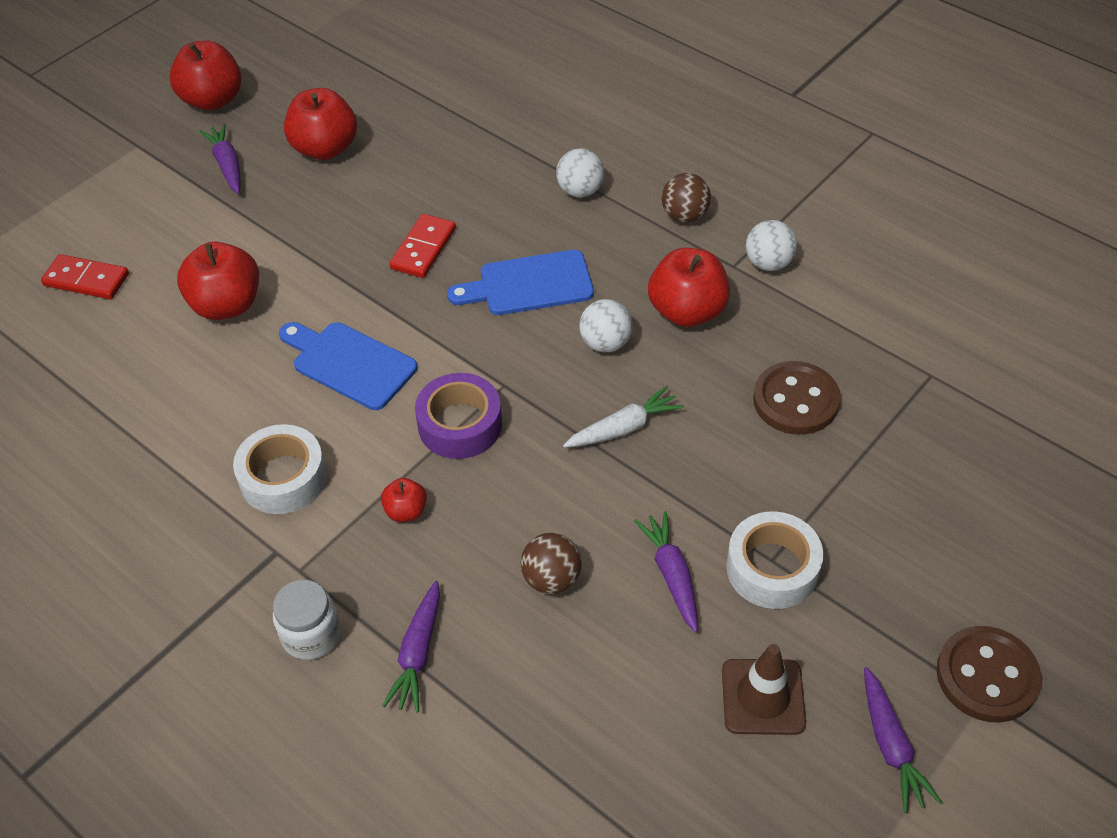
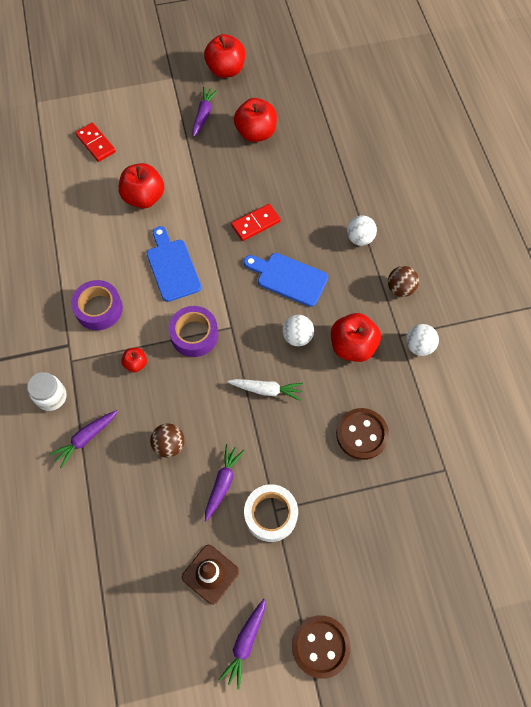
camera: 35 degrees right, 15 degrees up
(283, 478) = (99, 309): white tape -> purple tape

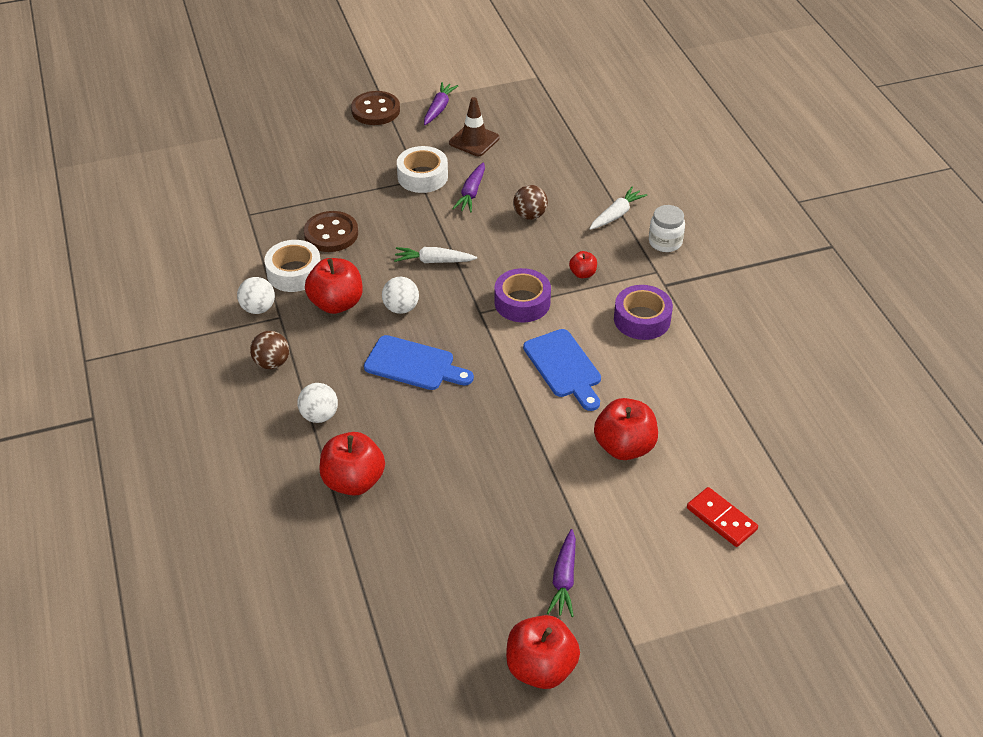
camera: 175 degrees right, 20 degrees down
(86, 438) = (616, 214): purple carrot -> white carrot
(255, 224) = (462, 424): red domino -> none
(256, 133) = (475, 554): red apple -> red apple (353, 481)
(392, 385) = (294, 273): none -> white tape

